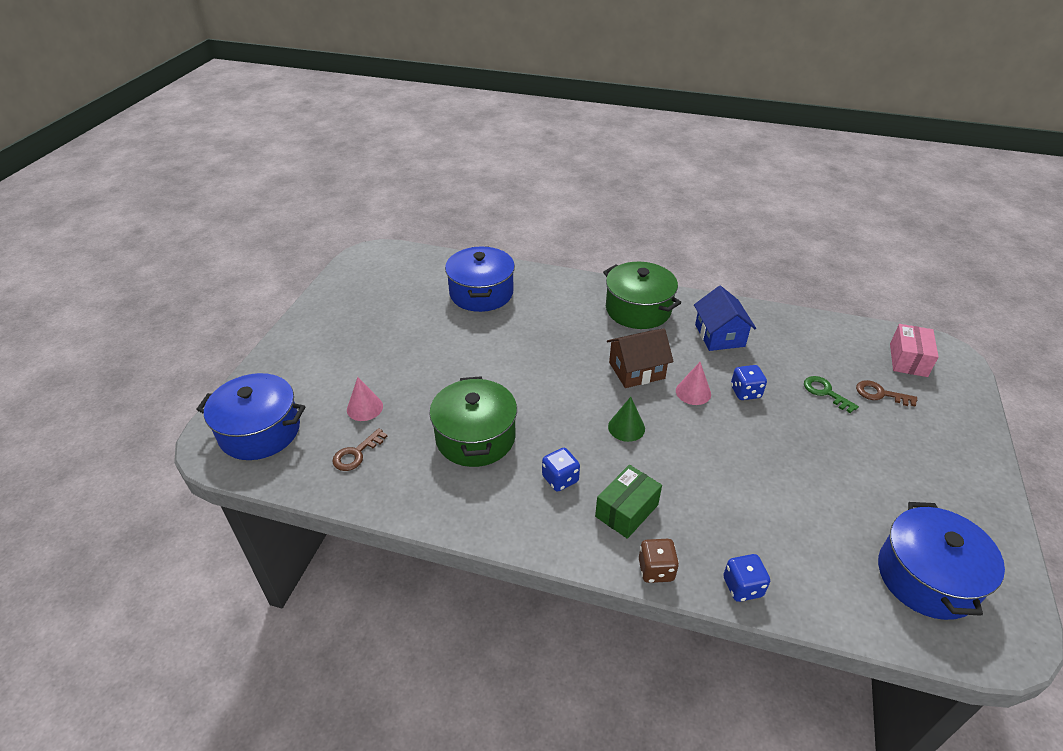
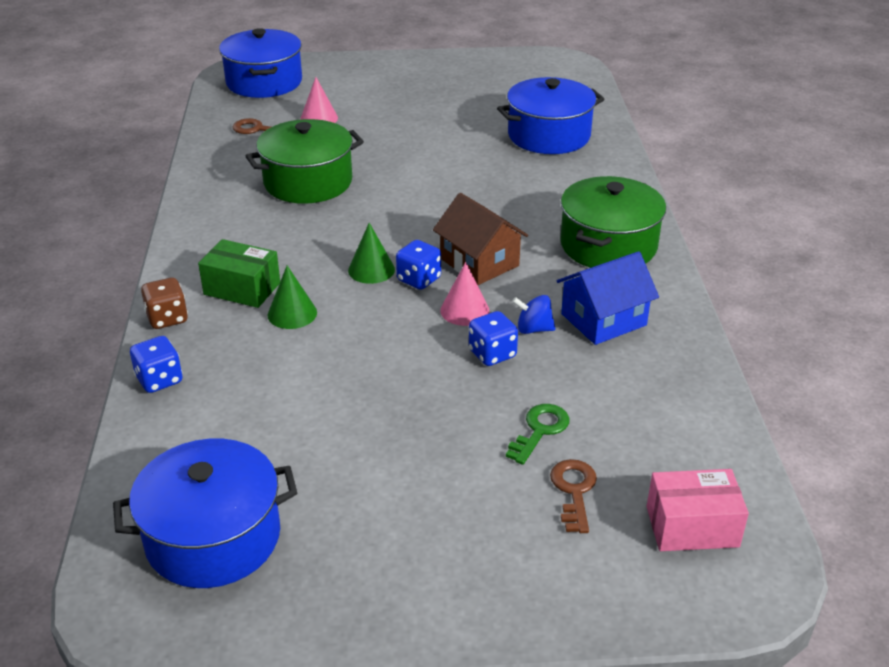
camera: 70 degrees right, 5 degrees down
(560, 479) = (271, 240): blue dice -> blue dice (419, 279)
(671, 485) = (292, 313): none -> green cone
(722, 367) = (533, 329): none -> blue spinning top

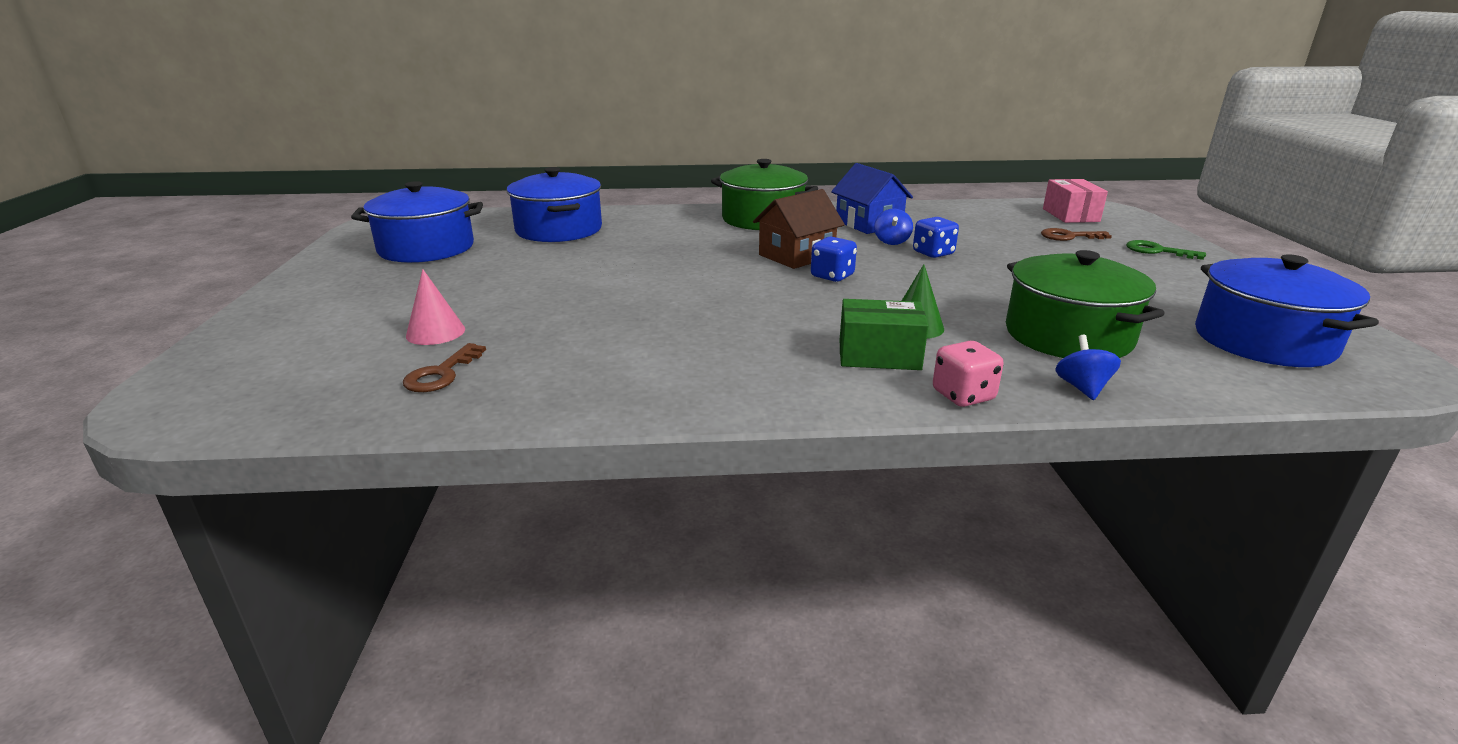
camera: 90 degrees left, 10 degrees down
(159, 380) = (1082, 388): blue dice -> blue spinning top
(167, 318) = (963, 395): brown dice -> pink dice
(242, 288) = (879, 355): green box -> green box turned 75 degrees clockwise
(264, 82) = (256, 379): blue pot -> blue pot (426, 248)
(308, 182) = (623, 331): green pot -> green pot (1068, 335)
(371, 270) = (820, 294): green cone -> none
(464, 310) = (876, 261): pink cone -> none
(540, 430) = (1015, 242): green key -> green key (1157, 251)

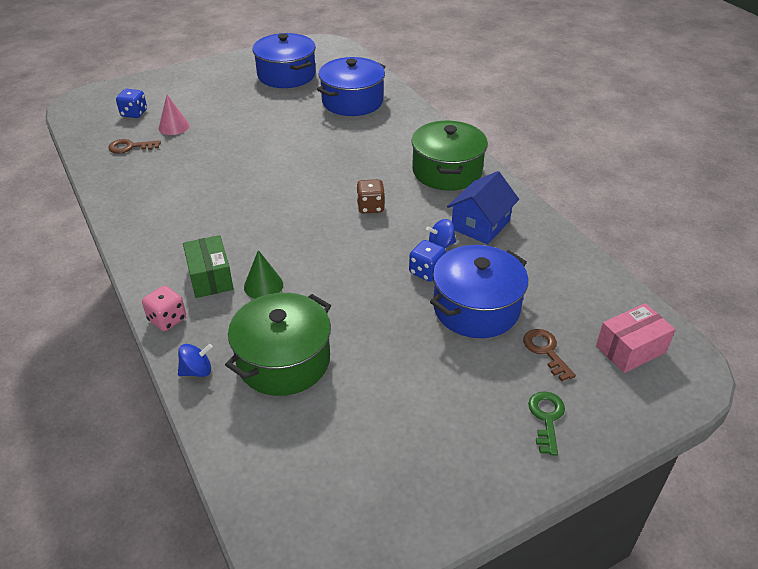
camera: 65 degrees right, 15 degrees up
(796, 256) = (370, 207): brown house -> brown dice
(832, 276) = (337, 232): blue dice -> blue dice (134, 113)
(1263, 341) = (329, 479): blue pot -> blue pot (476, 308)

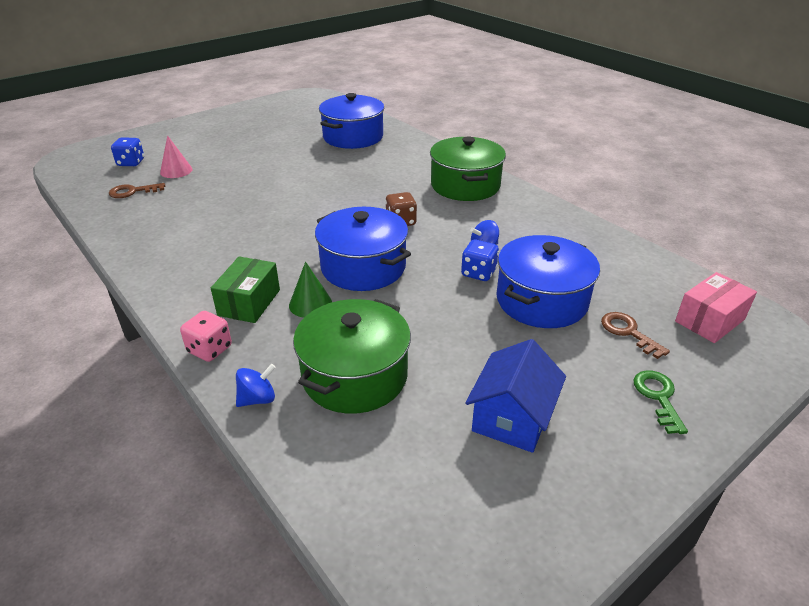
camera: 10 degrees left, 5 degrees down
(210, 277) = (249, 302): green box -> green box turned 45 degrees clockwise
(286, 75) = (281, 121): blue pot -> blue pot (363, 267)
(480, 225) = (515, 227): blue house -> blue house (512, 417)

